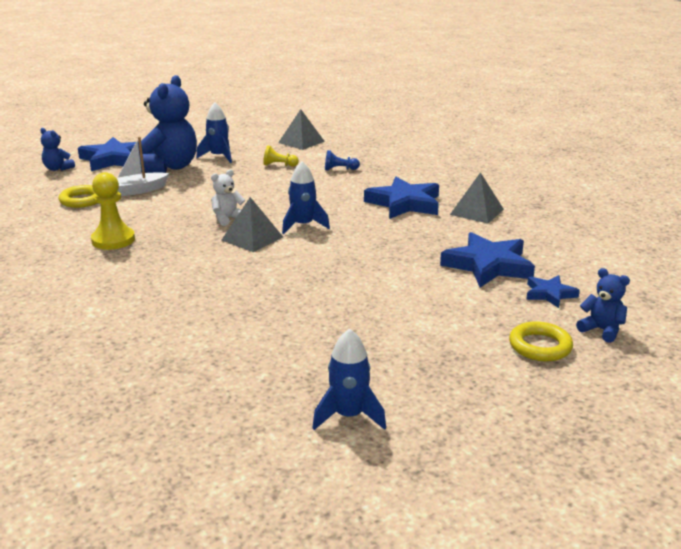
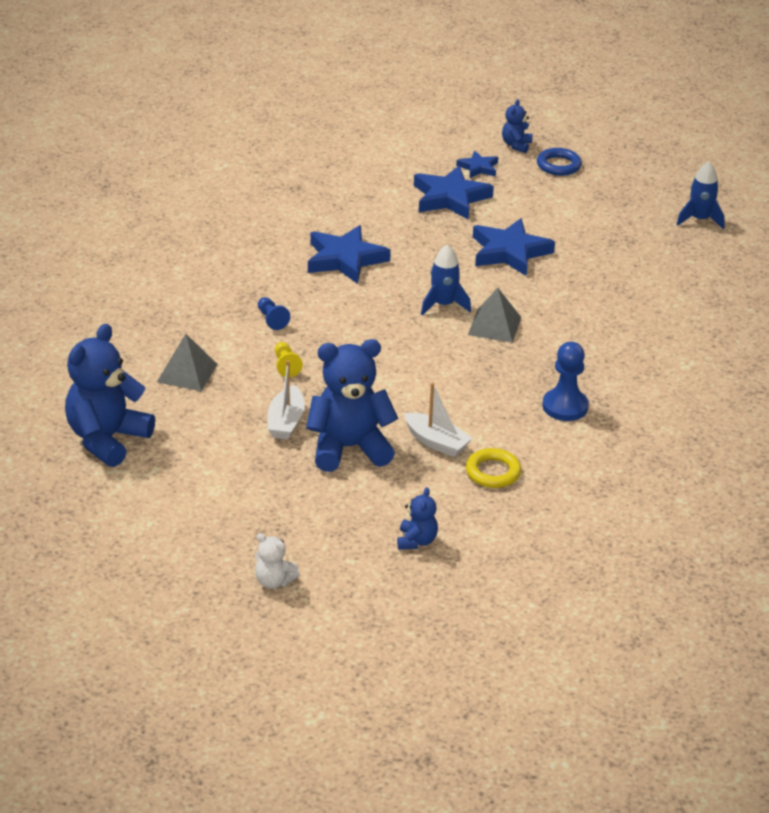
camera: 115 degrees left, 10 degrees up
(113, 240) = (565, 406): yellow pawn -> blue pawn
(114, 159) = (352, 507): blue star -> blue star (509, 252)
(218, 157) = (286, 422): blue rocket -> white boat
(227, 219) = (462, 354): white teddy bear -> white teddy bear (274, 581)
(257, 120) = (107, 439): none -> blue teddy bear
(476, 212) = (337, 217): grey pyramid -> none
(540, 346) = (558, 165): yellow ring -> blue ring

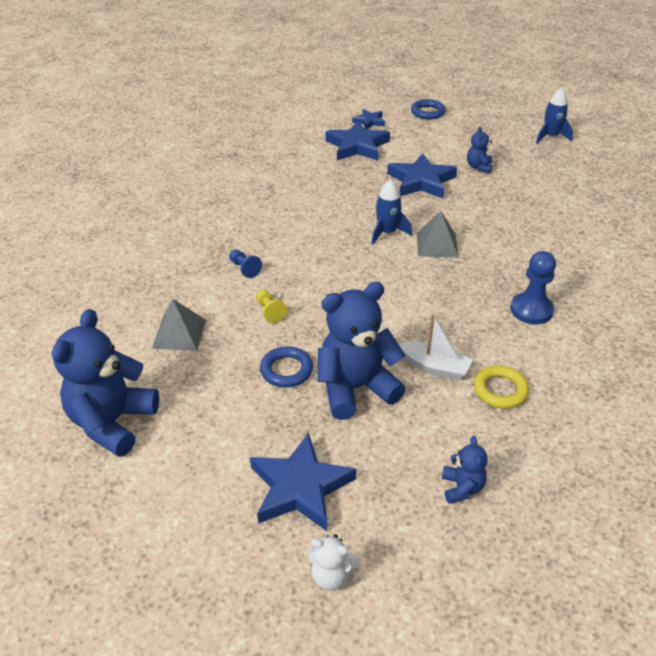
camera: 10 degrees left, 5 degrees up
(286, 422) = (286, 370): white boat -> blue ring
(345, 259) = (291, 206): blue star -> blue star (300, 487)
(516, 145) = (390, 102): blue teddy bear -> blue teddy bear (479, 167)

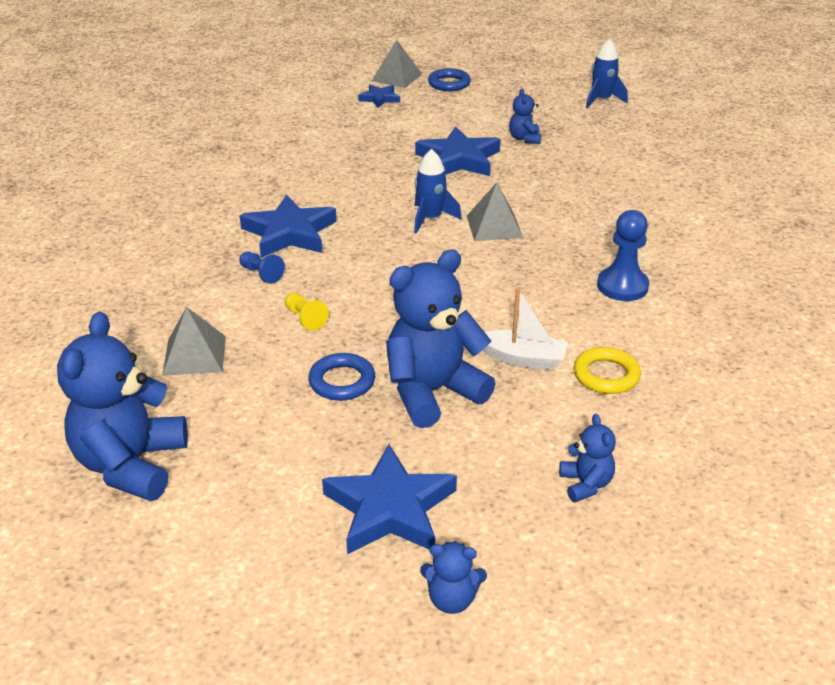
camera: 10 degrees left, 5 degrees down
(331, 576) = (452, 599): white teddy bear -> blue teddy bear
(357, 146) = (371, 127): blue star -> blue star (289, 233)
(387, 103) = (397, 77): none -> grey pyramid

